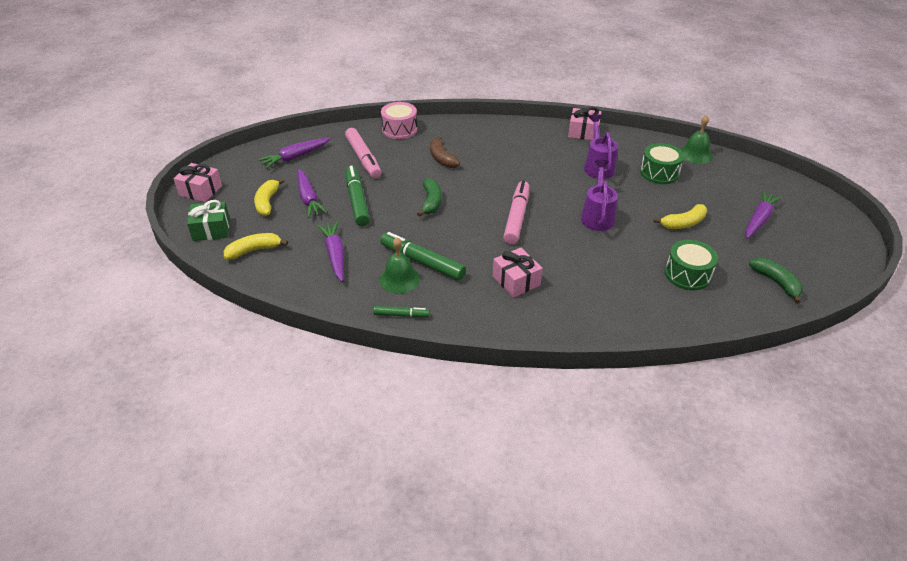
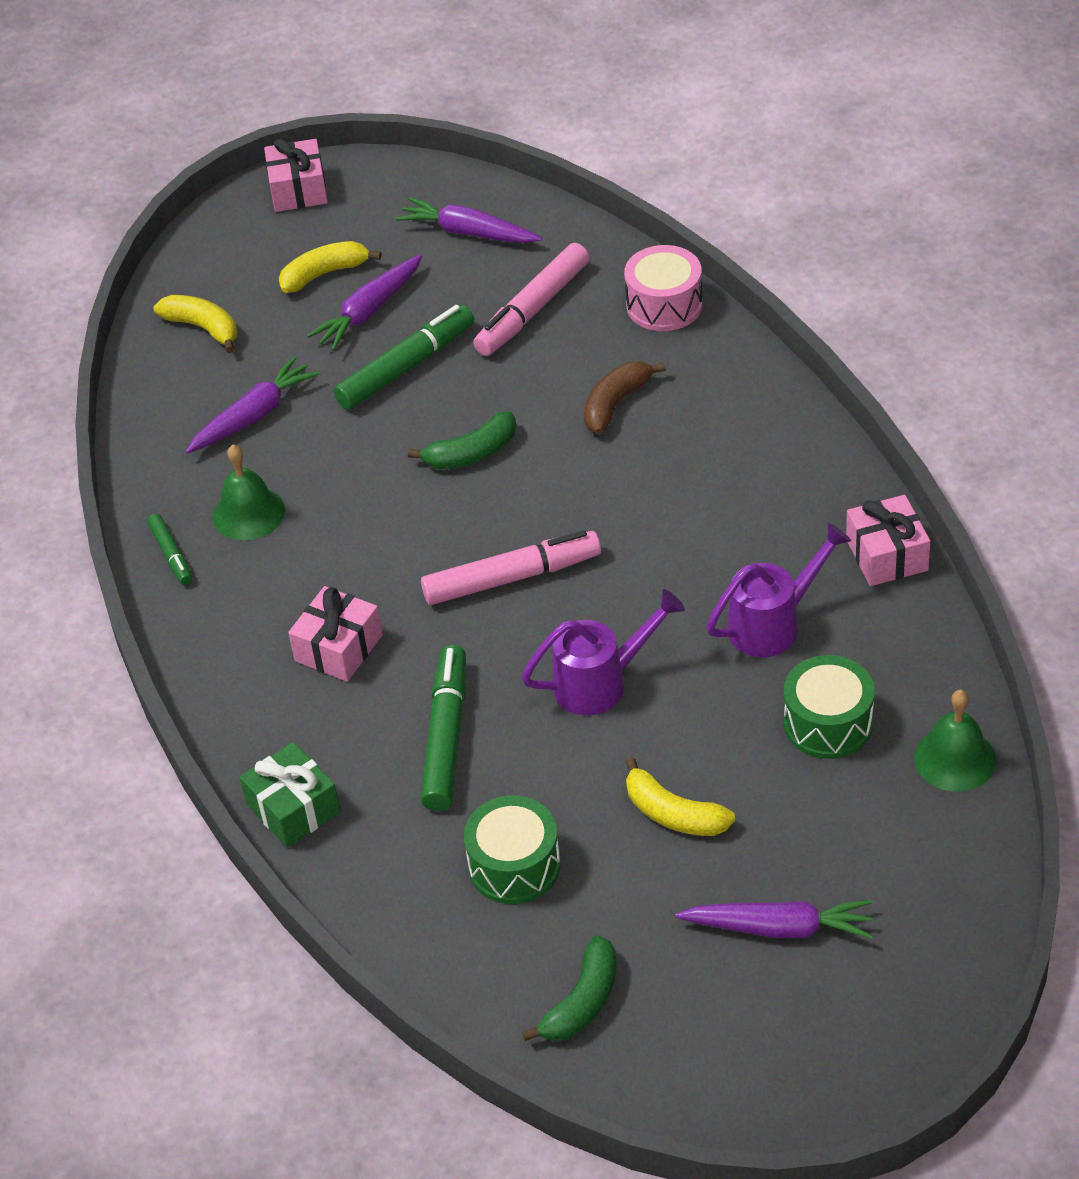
camera: 65 degrees right, 5 degrees up
(211, 229) = (217, 258): green gift -> green gift (293, 808)
(422, 262) = (307, 518): green marker -> green marker (446, 736)

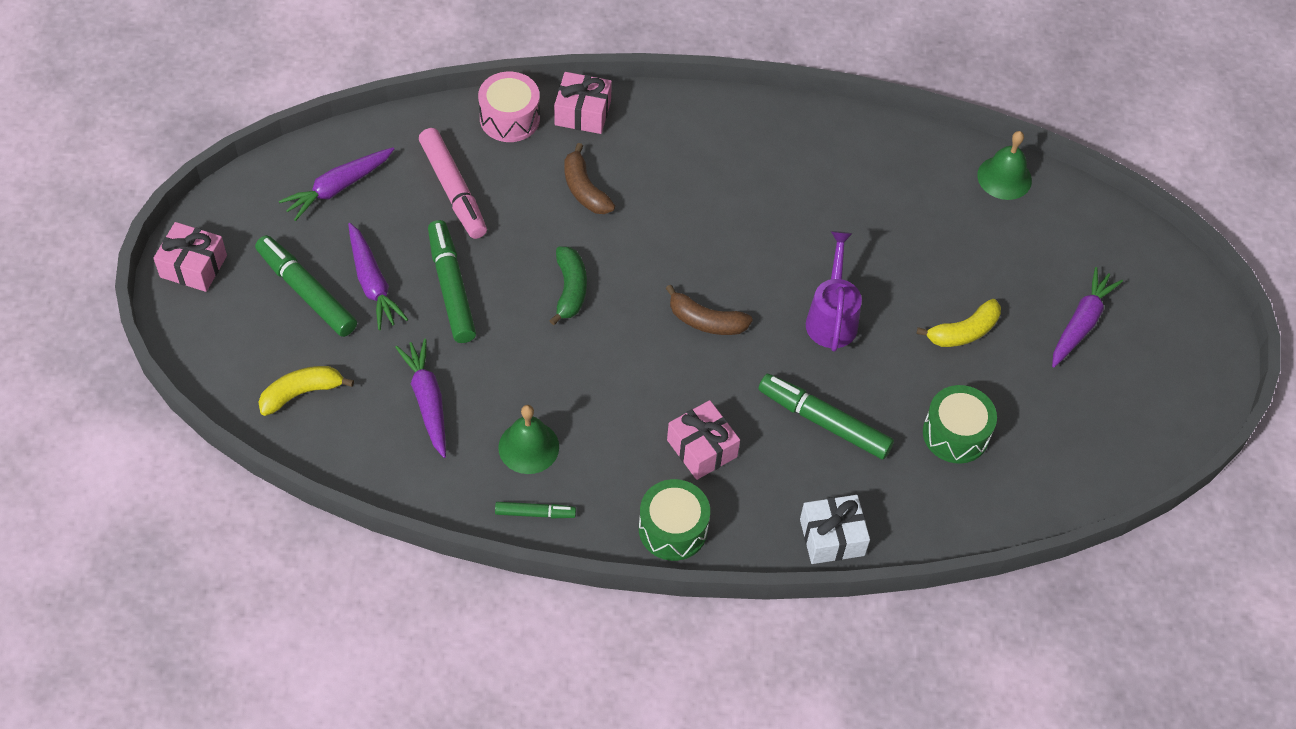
camera: 70 degrees left, 10 degrees up
(293, 808) = (832, 537): green gift -> white gift
(324, 274) = (307, 292): yellow banana -> green marker
(512, 578) = (706, 321): pink marker -> brown banana
(582, 1002) = (1082, 448): green banana -> none
(773, 624) = (842, 207): purple watering can -> none
(828, 723) = (940, 221): green drum -> green drum (673, 529)
(887, 555) = (823, 124): pink gift -> pink gift (582, 113)

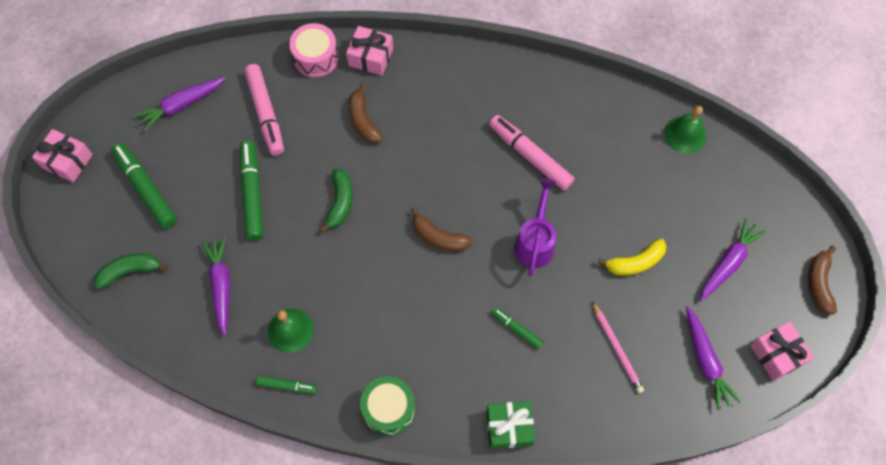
camera: 10 degrees right, 10 degrees up
(301, 393) = (130, 271): yellow banana -> green banana
(373, 283) = (195, 185): purple carrot -> purple carrot (705, 361)
(702, 448) = (420, 343): pink gift -> pink gift (776, 354)
(810, 216) = (530, 156): none -> pink marker
(824, 422) = (516, 329): green marker -> green marker, size x0.54
(832, 537) = (509, 427): white gift -> green gift
(955, 434) = (617, 348): green drum -> pink pencil
(1197, 338) = (819, 283): none -> brown banana

